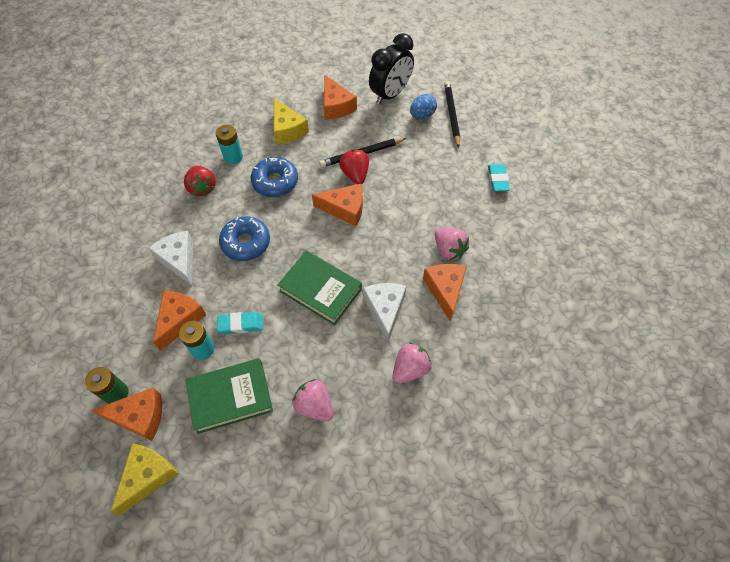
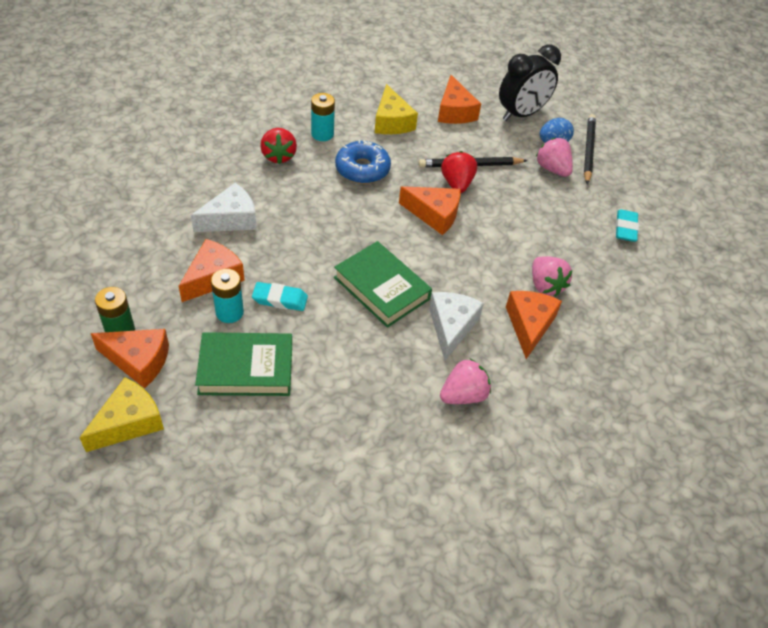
camera: 10 degrees right, 10 degrees down
(179, 260) = (231, 219): white cheese -> white cheese turned 75 degrees clockwise
(246, 243) = (311, 221): blue donut -> none
(314, 406) = (339, 403): pink strawberry -> pink strawberry (552, 169)

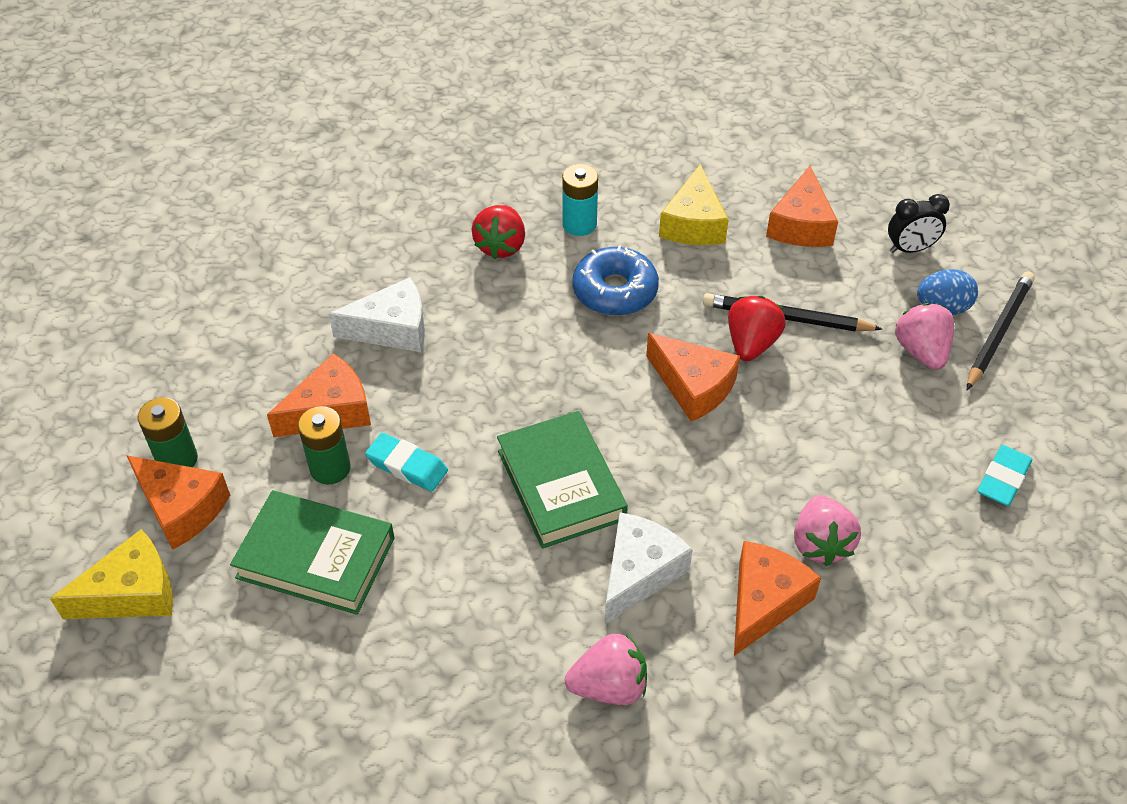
camera: 25 degrees right, 0 degrees up
(229, 312) = (330, 468): turquoise battery -> green battery
(521, 114) = (910, 249): black clock -> black clock, size x0.56

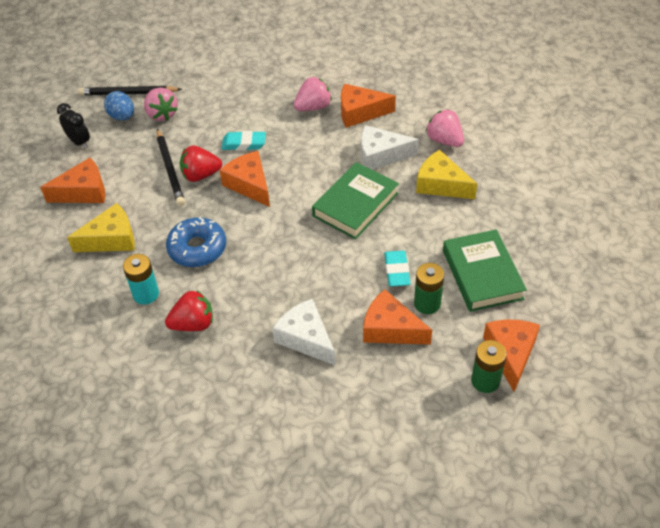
camera: 120 degrees left, 0 degrees up
(132, 593) = (573, 337): yellow cheese -> yellow cheese (441, 184)
(693, 387) = (249, 184): orange cheese -> orange cheese turned 45 degrees counterclockwise
(921, 351) = (162, 114): pink strawberry -> pink strawberry turned 75 degrees counterclockwise
(1003, 479) = (229, 67): turquoise eraser -> turquoise eraser (244, 144)

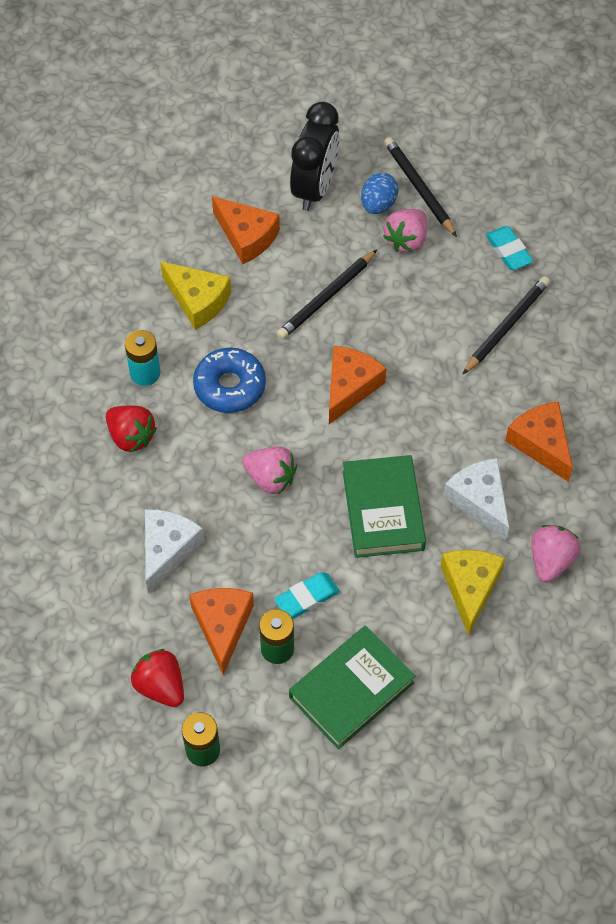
camera: 60 degrees right, 10 degrees up
(79, 142) = (314, 188): black clock -> black clock, size x1.78
(200, 175) = (335, 331): red strawberry -> red strawberry (160, 686)
(244, 144) = (410, 348): turquoise eraser -> turquoise eraser (508, 251)
(264, 95) = (506, 326): none -> black pencil
(313, 107) = (518, 389): pink strawberry -> pink strawberry (270, 478)
(355, 205) = (383, 510): green book -> green book turned 75 degrees clockwise
(510, 354) = (252, 763): orange cheese -> none

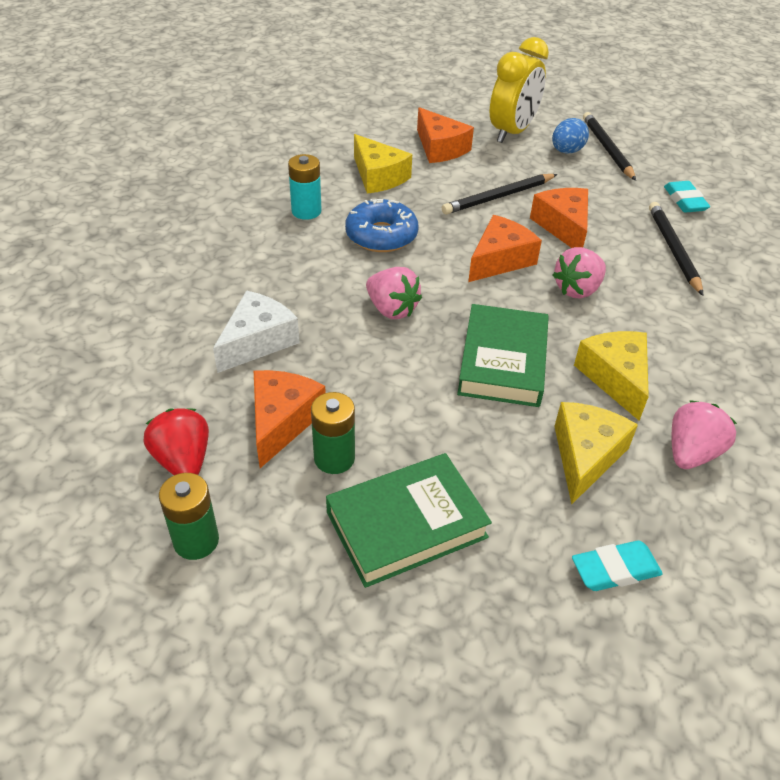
camera: 15 degrees right, 15 degrees down
(131, 436) = (269, 250): red strawberry -> none
(307, 597) = (389, 418): turquoise eraser -> turquoise eraser (615, 570)
(314, 188) = (512, 132): black clock -> yellow clock
(406, 240) = (586, 176): pink strawberry -> pink strawberry (577, 289)
(480, 500) = (615, 378): white cheese -> yellow cheese
(506, 326) = (673, 249): black pencil -> black pencil turned 60 degrees counterclockwise
(541, 444) = (696, 345): orange cheese -> orange cheese (563, 226)

